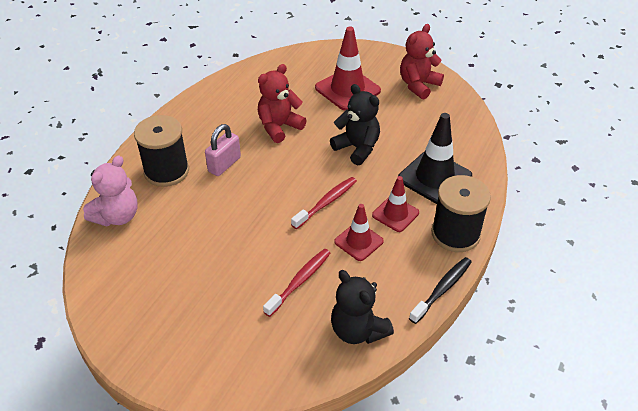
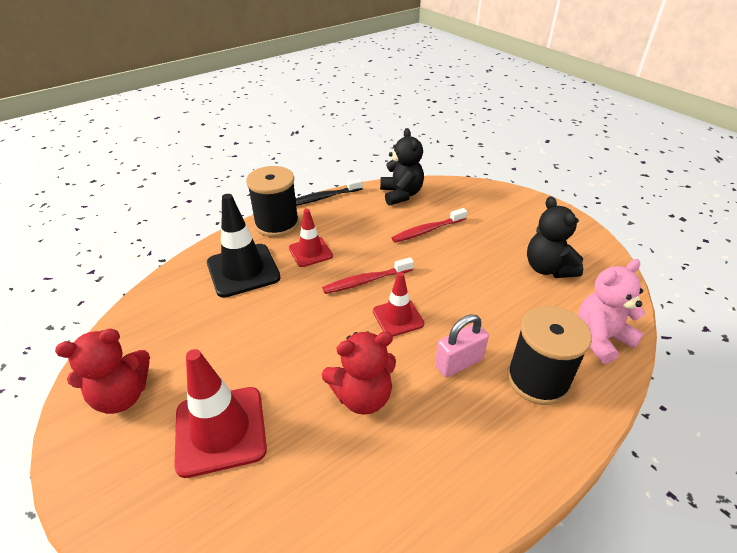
camera: 155 degrees left, 5 degrees down
(357, 148) = (288, 328): black teddy bear -> black teddy bear (548, 268)
(358, 241) = (360, 242): red traffic cone -> red traffic cone (398, 317)

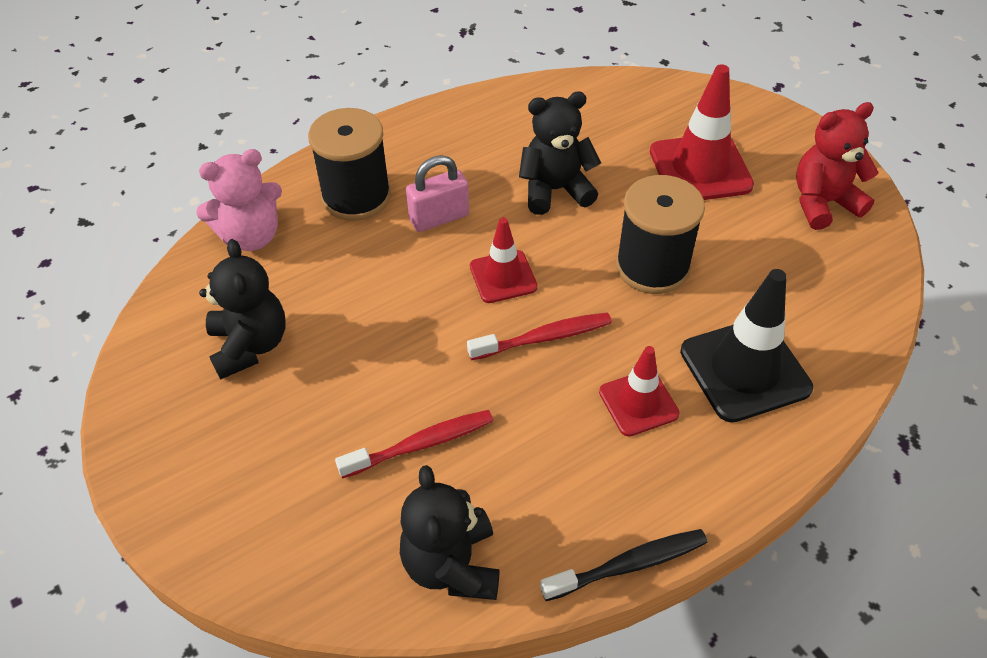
camera: 175 degrees left, 10 degrees up
(277, 224) = (715, 481): black spool -> black spool (652, 266)
(362, 396) = (555, 190): red teddy bear -> black teddy bear

